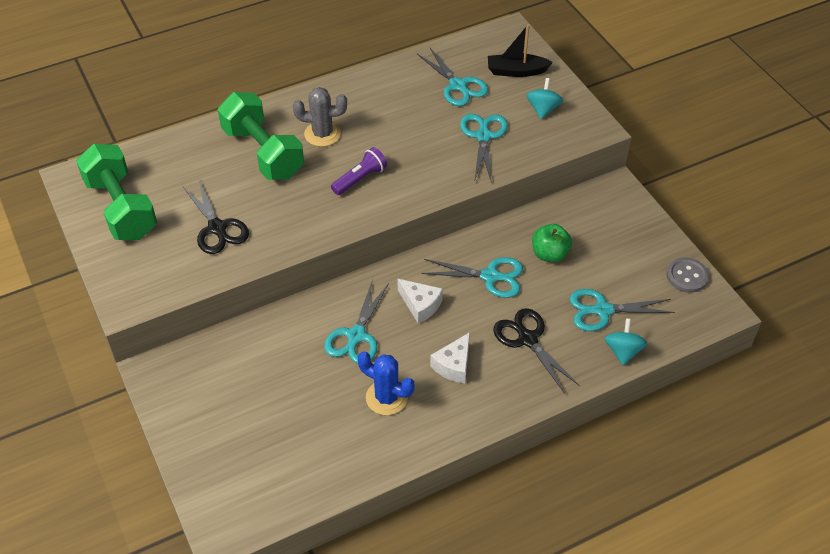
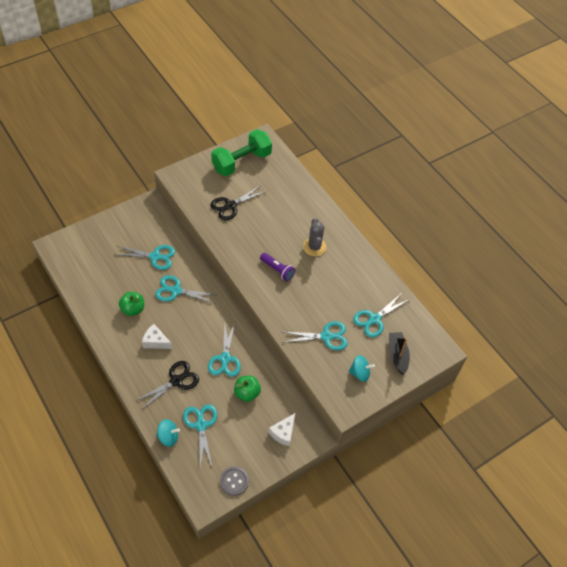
camera: 80 degrees right, 5 degrees up
(263, 153) = (293, 219): green dumbbell -> none
(279, 364) = (155, 257): none -> turquoise scissors
(386, 397) = (133, 309): blue cactus -> green apple
(420, 305) = (200, 321): white cheese -> white cheese (283, 433)

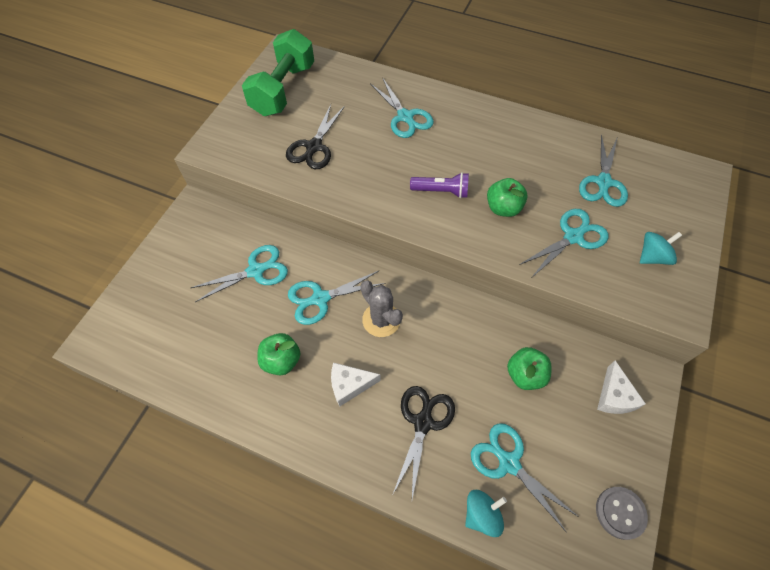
camera: 30 degrees left, 5 degrees up
(225, 358) = (458, 347): turquoise scissors -> turquoise scissors (405, 117)
(303, 299) = (503, 208): none -> green apple
(314, 247) = (458, 139): grey cactus -> grey cactus (381, 320)
(397, 355) = (668, 209): black boat -> none

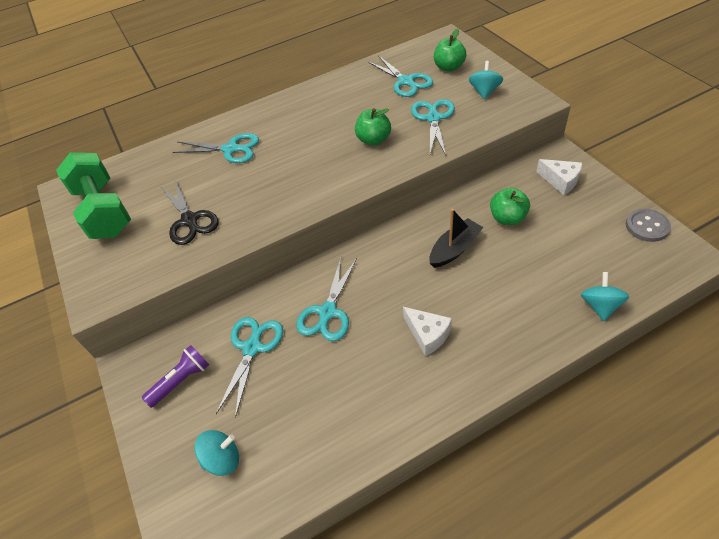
camera: 45 degrees left, 10 degrees down
(162, 317) = (222, 459): none -> turquoise spinning top
(281, 360) = (361, 375): green apple -> green apple (449, 67)
(350, 385) = (427, 334): white cheese -> white cheese turned 75 degrees counterclockwise
(381, 320) = (386, 280): grey cactus -> none
(423, 422) = (499, 301): black scissors -> none
(441, 191) = (323, 165): purple flashlight -> purple flashlight (181, 380)
(453, 352) = (454, 249): none -> black boat
(509, 463) = (570, 266): turquoise scissors -> none

